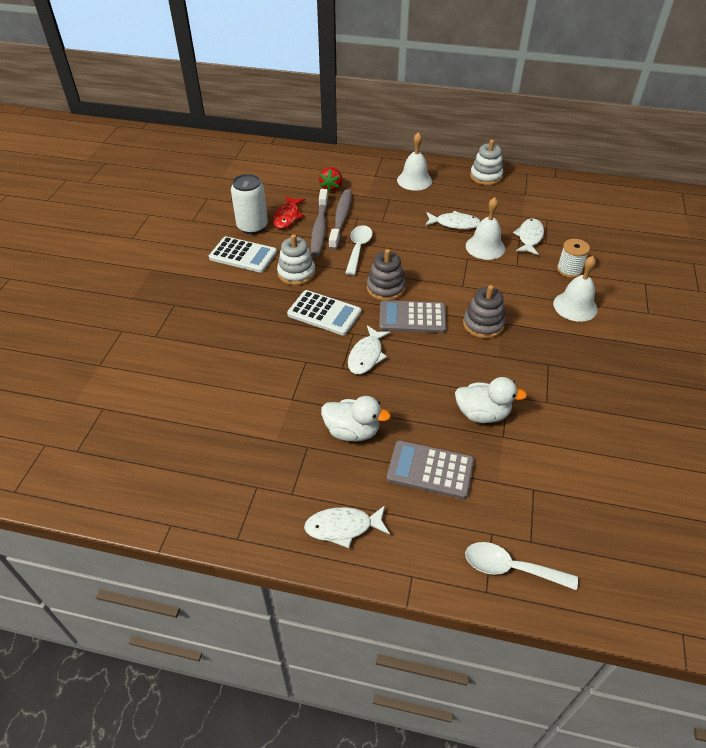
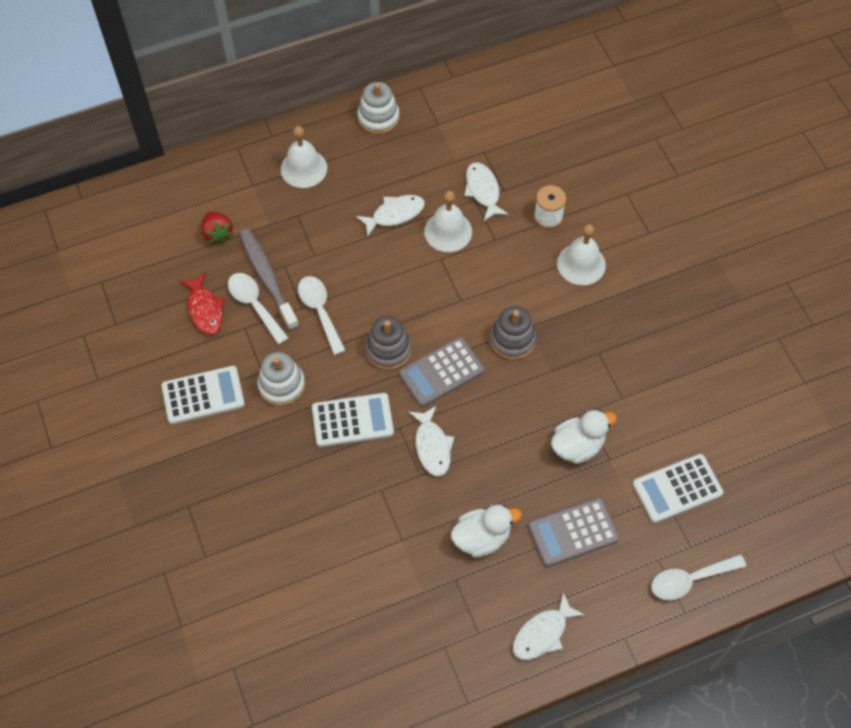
camera: 35 degrees left, 15 degrees up
(252, 226) = (177, 347): white can -> none
(320, 228) = (255, 305): grey toothbrush -> white spoon
(550, 490) = (677, 488): none -> white calculator

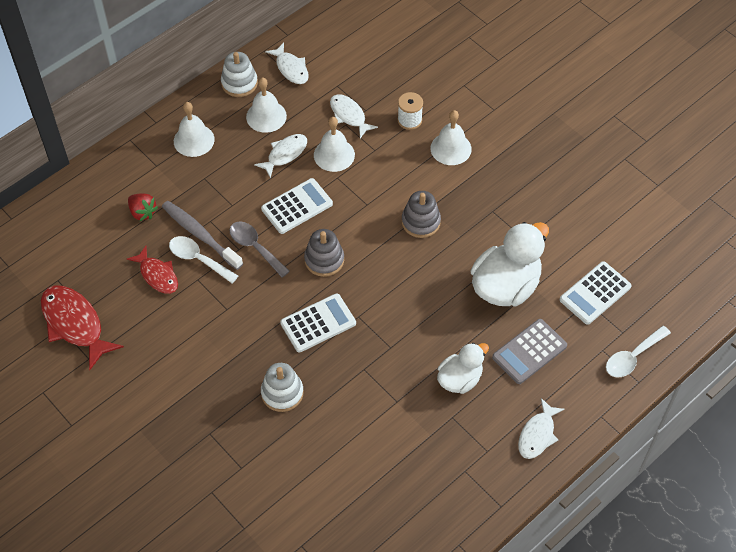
camera: 20 degrees left, 5 degrees down
(98, 336) = (75, 324): none -> red fish
(203, 395) = (185, 343): white calculator -> white calculator (297, 206)
(281, 385) = (248, 314): white stacking toy -> white stacking toy (282, 393)
(320, 311) = (255, 247): white spoon -> grey spoon
(392, 164) = (266, 116): none -> white bell
(432, 446) = (391, 322): white fish -> white fish (291, 68)
(441, 372) = (374, 264): grey calculator -> none
(577, 446) = (505, 286): white duck -> white duck, size x1.67

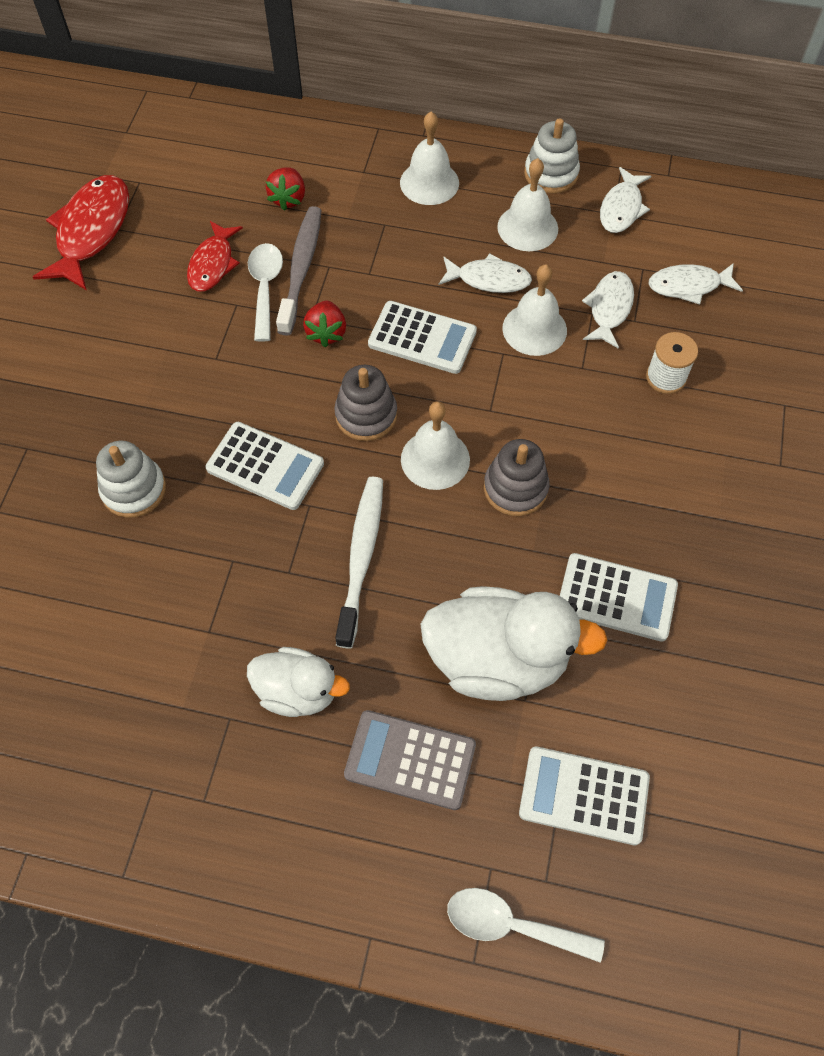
camera: 55 degrees right, 5 degrees up
(255, 247) = (326, 333): grey spoon -> red strawberry
(407, 311) = (361, 558): none -> white toothbrush
(451, 148) = (665, 452): white bell -> white bell (435, 459)
(511, 219) = (616, 598): none -> white calculator
(537, 434) = (276, 858): white fish -> white fish (688, 286)

